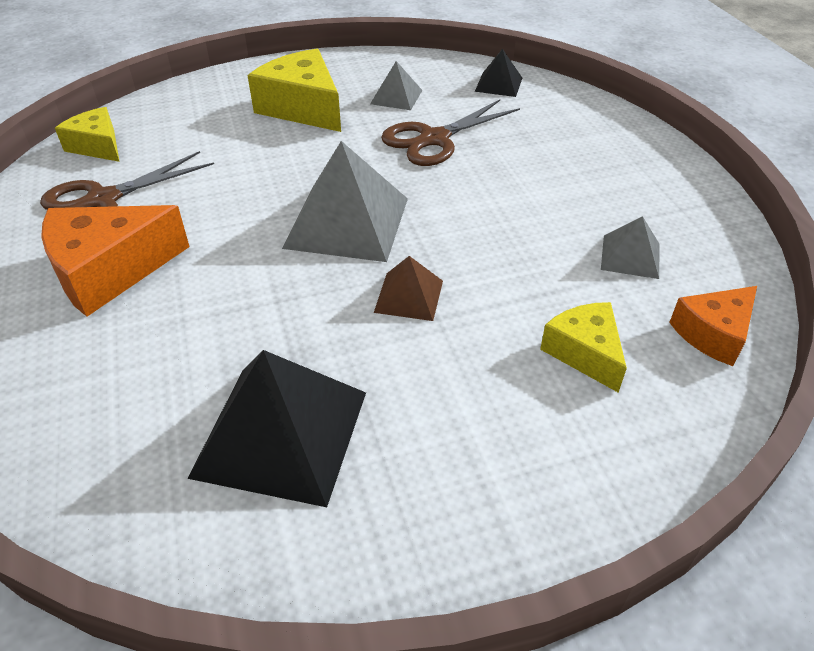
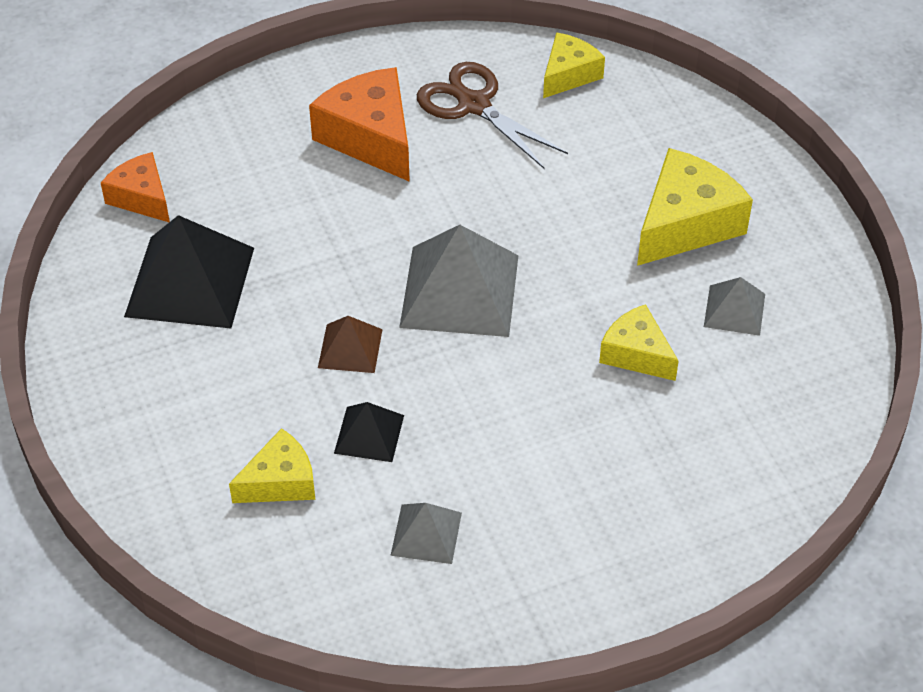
camera: 85 degrees right, 5 degrees up
(434, 139) = (636, 354): brown scissors -> yellow cheese
(498, 84) = (797, 418): black pyramid -> black pyramid (369, 434)
(713, 334) = (309, 590): orange cheese -> orange cheese (141, 197)

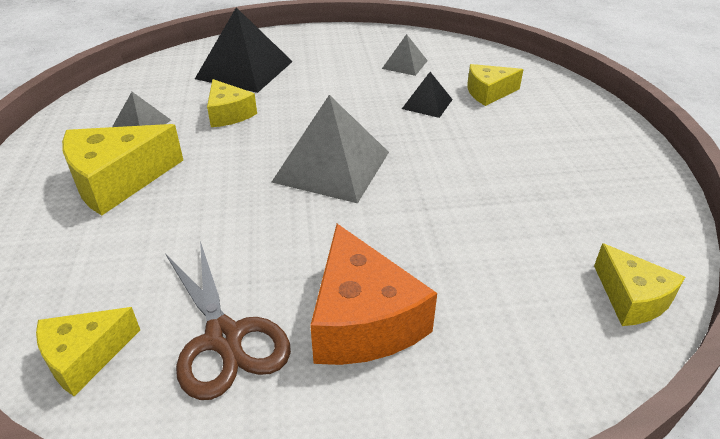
camera: 165 degrees left, 10 degrees down
(141, 197) = (632, 298): orange cheese -> yellow cheese
(189, 281) = (564, 210): black pyramid -> black pyramid (244, 70)
(350, 348) = (430, 146): brown pyramid -> none

